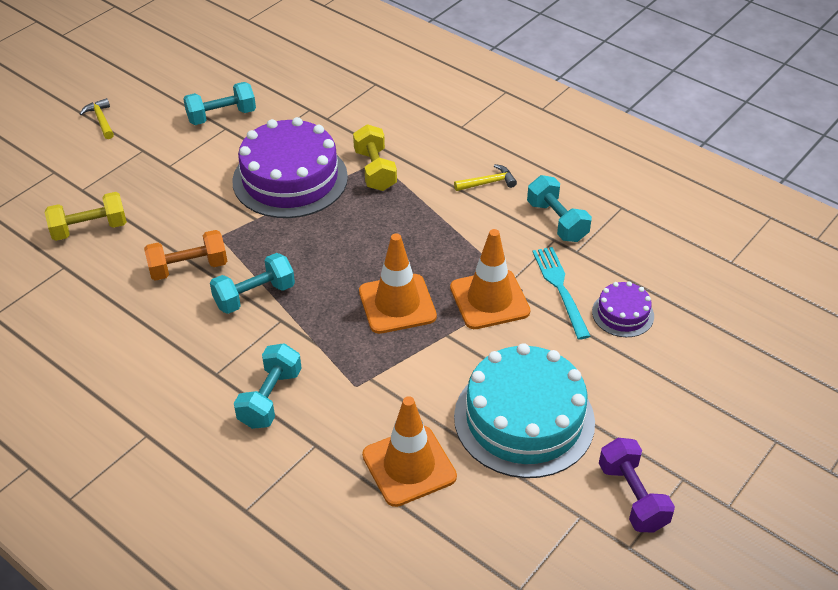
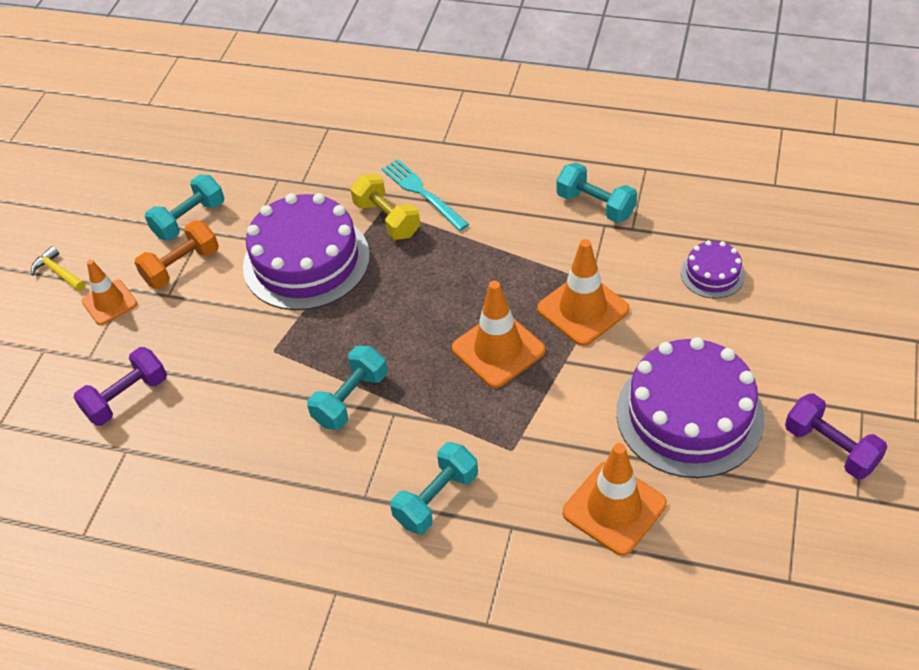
camera: 20 degrees left, 5 degrees up
(89, 229) = (127, 397): yellow dumbbell -> purple dumbbell
(123, 155) = (109, 302): none -> orange traffic cone
(188, 268) = (262, 397): orange dumbbell -> orange dumbbell (182, 266)
(270, 398) = (436, 499): turquoise dumbbell -> turquoise dumbbell turned 45 degrees clockwise
(488, 182) = (506, 190): yellow hammer -> none
(524, 419) = (689, 415): turquoise cake -> purple cake
(560, 288) = (640, 271): turquoise fork -> turquoise fork (422, 193)

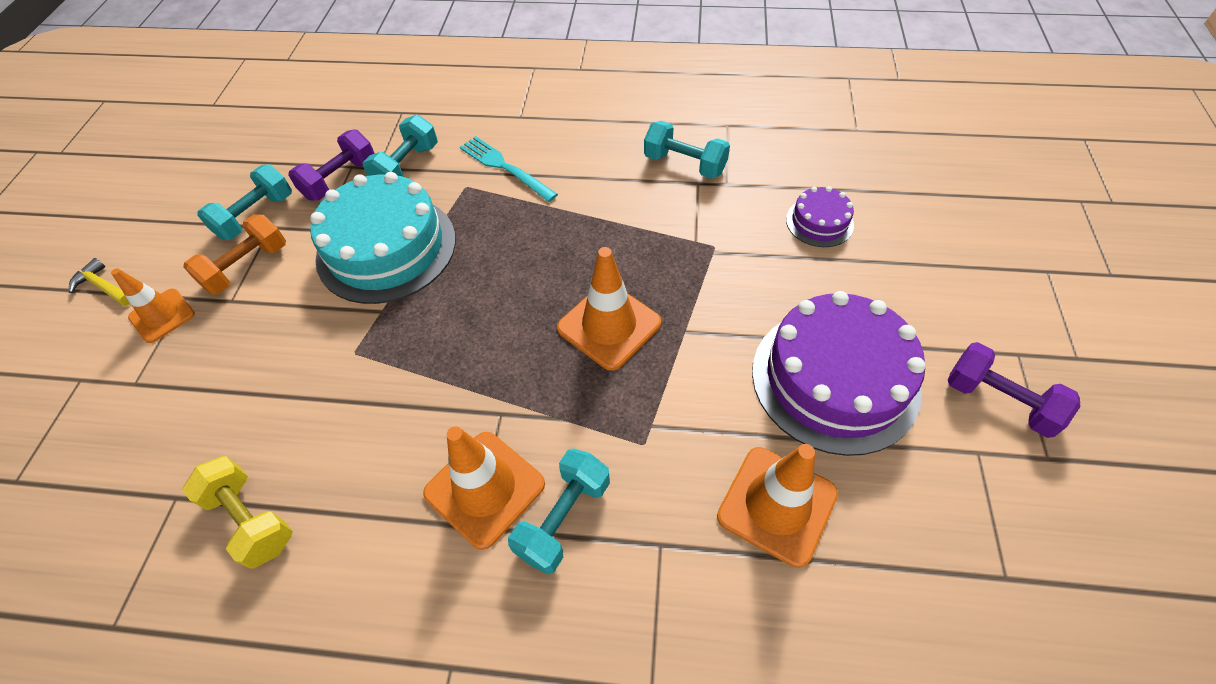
camera: 10 degrees left, 5 degrees up
(127, 397) = (178, 428): purple dumbbell -> purple dumbbell (340, 179)
(306, 261) = (386, 248): purple cake -> turquoise cake
(351, 399) = (448, 401): turquoise dumbbell -> turquoise dumbbell (407, 167)
(387, 219) = (470, 197): yellow dumbbell -> yellow dumbbell (251, 519)
(583, 309) = (693, 272): orange traffic cone -> orange traffic cone (484, 488)

